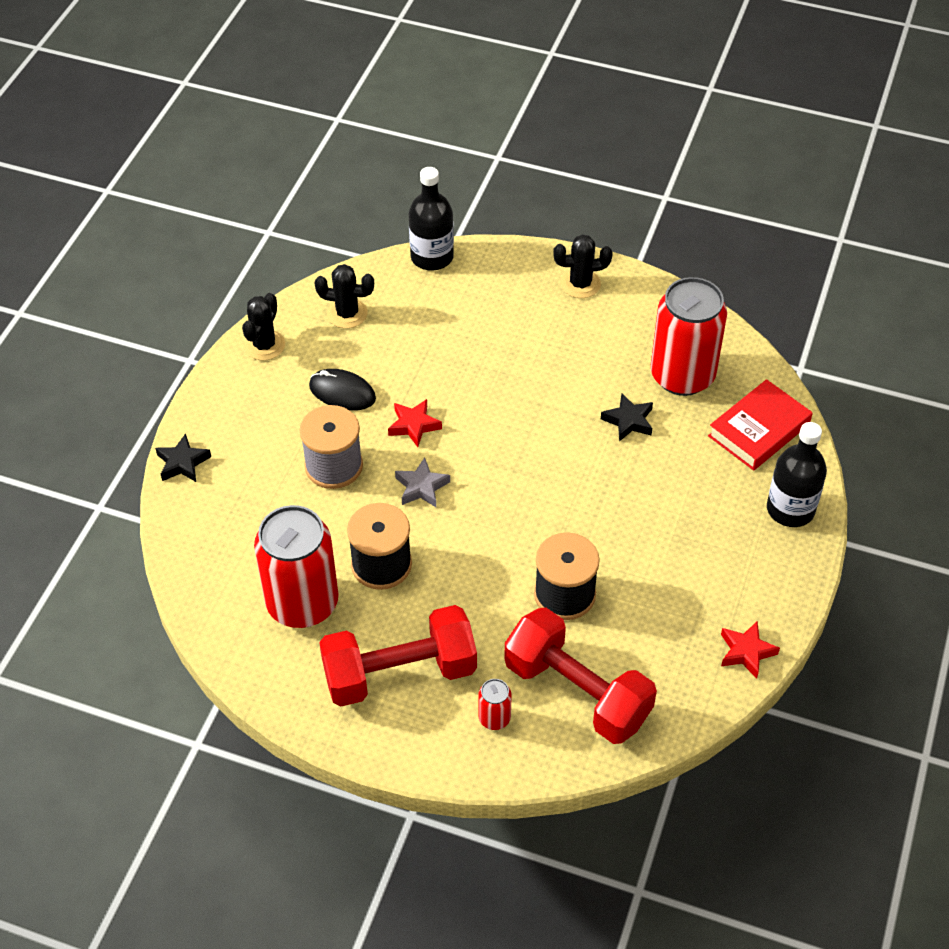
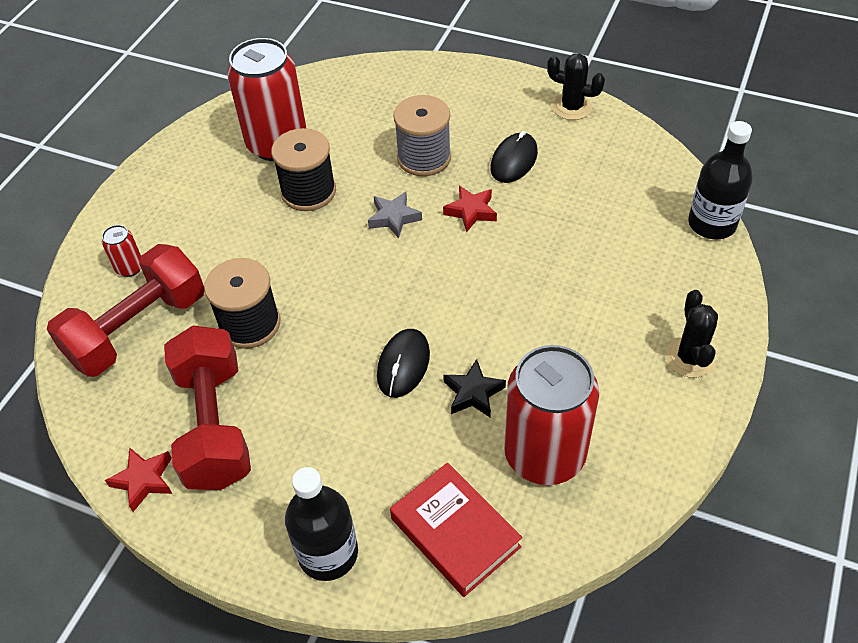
camera: 95 degrees right, 0 degrees up
(182, 463) = (434, 68): black star -> none
(347, 313) = (618, 161): black cactus -> none
(399, 673) = (193, 205): red dumbbell -> red dumbbell (214, 425)
(603, 470) = (403, 365): none -> black mouse

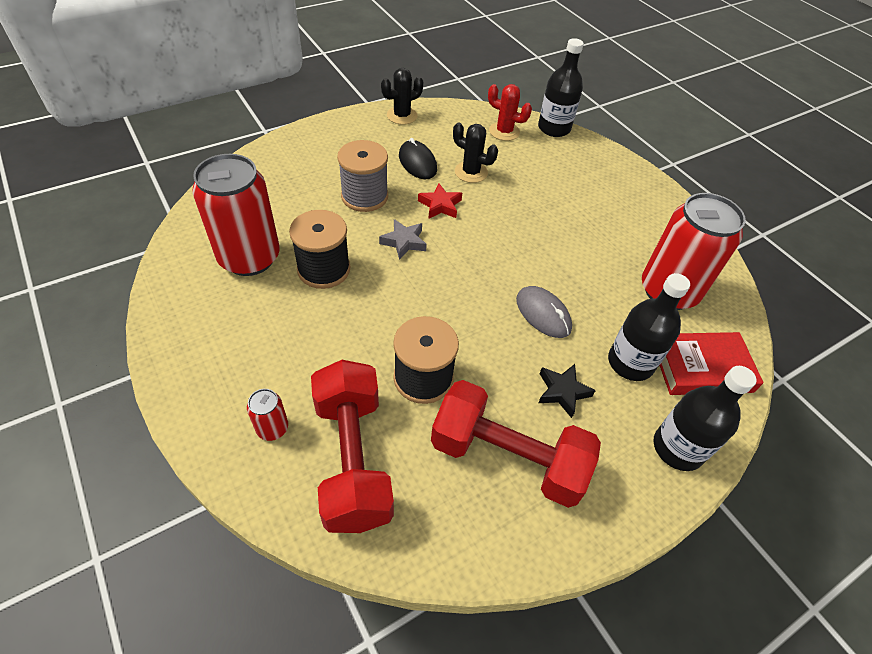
camera: 60 degrees left, 0 degrees up
(144, 480) = (526, 541): red star -> none
(403, 365) = (543, 314): black mouse -> grey mouse
(404, 466) = (630, 363): none -> black bottle
(473, 393) = (596, 294): black star -> black star (562, 392)
(649, 190) = (504, 131): none -> red cactus
(689, 358) = (642, 194): black cactus -> black cactus (471, 172)

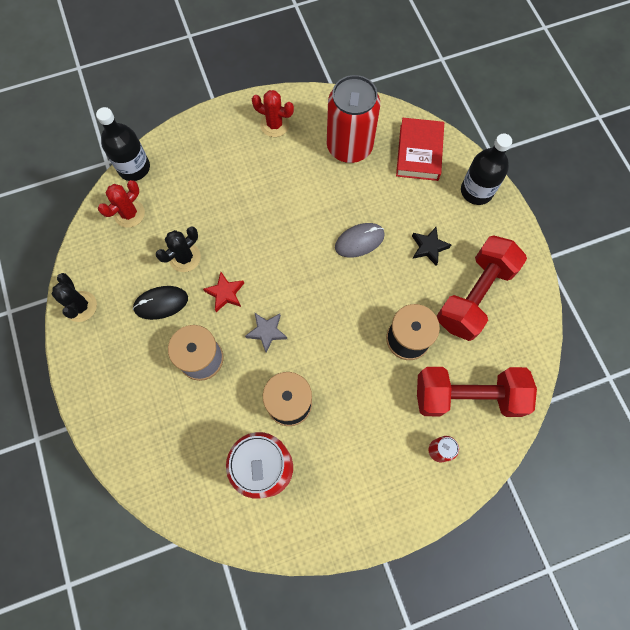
camera: 75 degrees left, 20 degrees up
(630, 363) = (410, 196): black bottle -> none
(659, 221) = (274, 125): none -> red cactus

